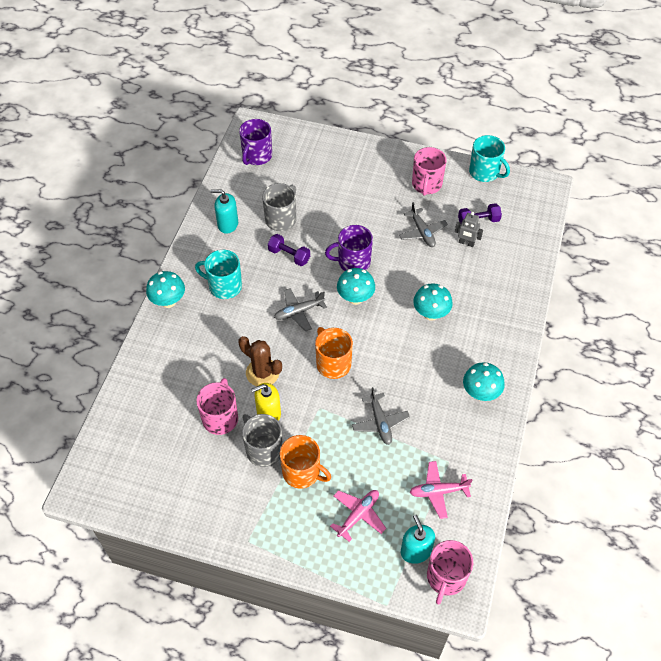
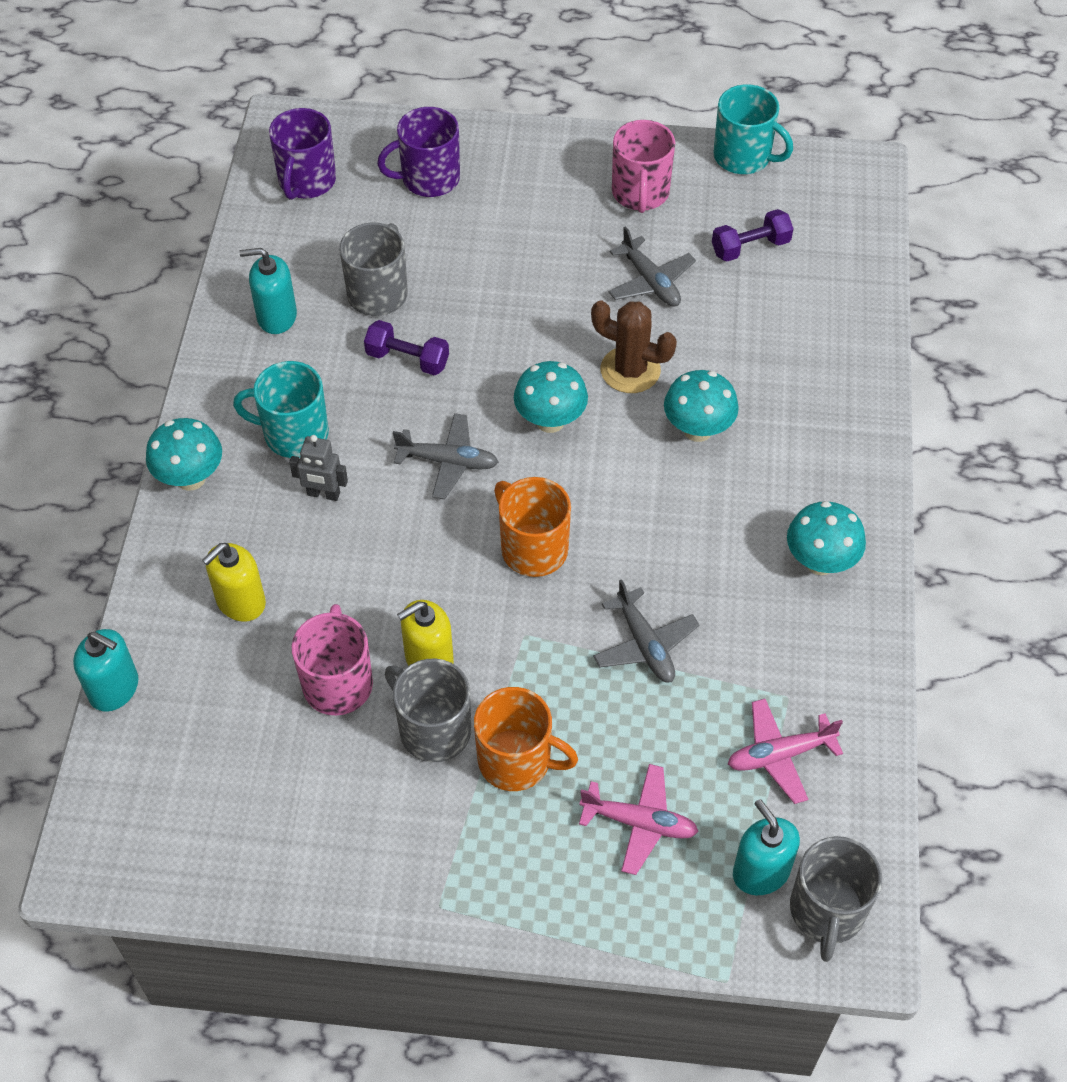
camera: 10 degrees left, 0 degrees up
(110, 403) = (114, 688): none -> turquoise soap dispenser
(180, 368) = (240, 601): none -> yellow soap dispenser
(262, 373) = (401, 586): brown cactus -> brown cactus (630, 370)
(299, 312) = (448, 462): grey plane -> grey plane turned 135 degrees counterclockwise
(353, 262) = (531, 354): purple mug -> purple mug (429, 179)
(358, 515) = (639, 823): pink plane -> pink plane turned 75 degrees clockwise
(446, 577) = (827, 911): pink mug -> grey mug
(466, 243) = (736, 290): grey robot -> grey robot (323, 494)

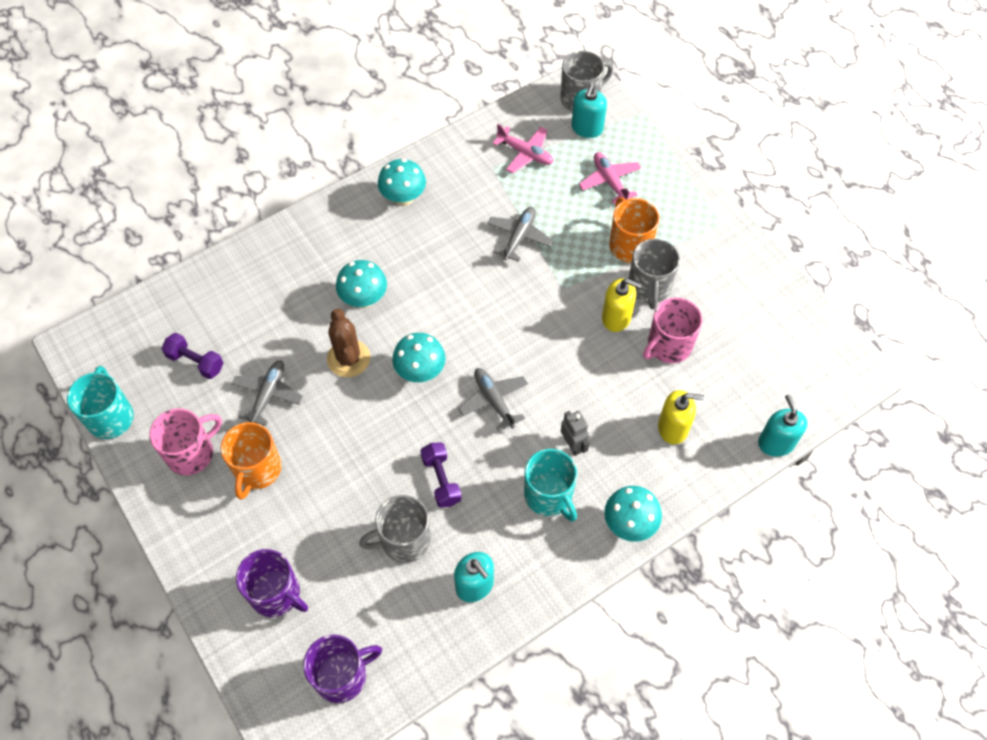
camera: 130 degrees left, 5 degrees up
(533, 548) = (510, 320): orange mug -> orange mug (257, 470)

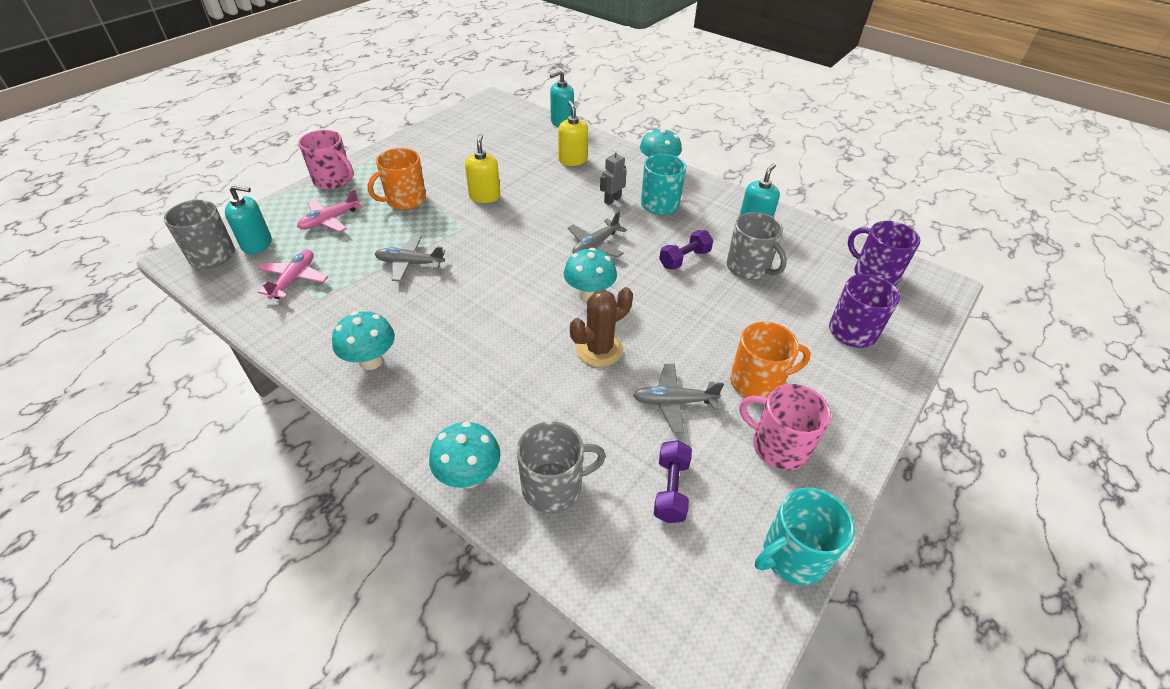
camera: 110 degrees left, 15 degrees down
(364, 299) = (522, 357): turquoise mushroom -> turquoise mushroom (469, 476)
(649, 288) = (449, 185): grey mug -> grey mug (554, 487)
(668, 346) = (502, 170): pink mug -> pink mug (333, 180)

